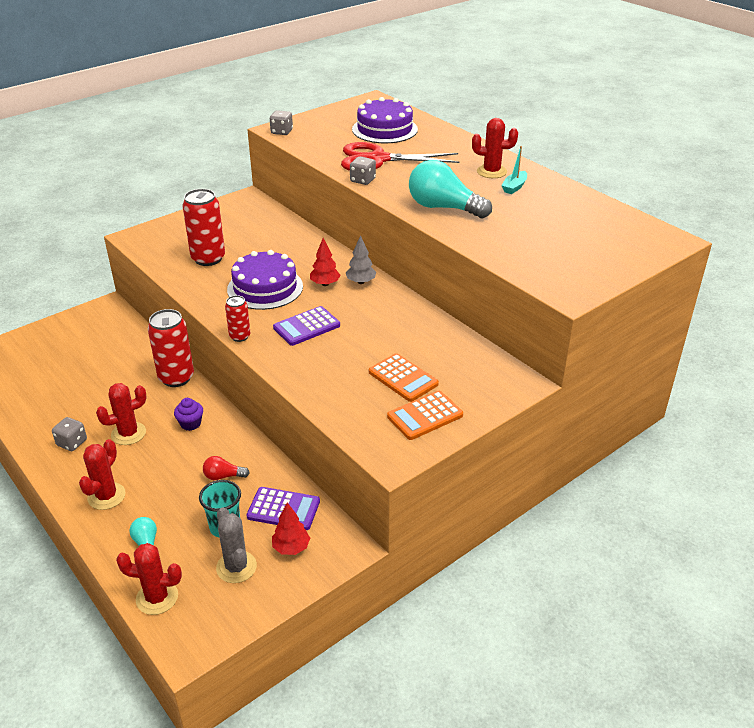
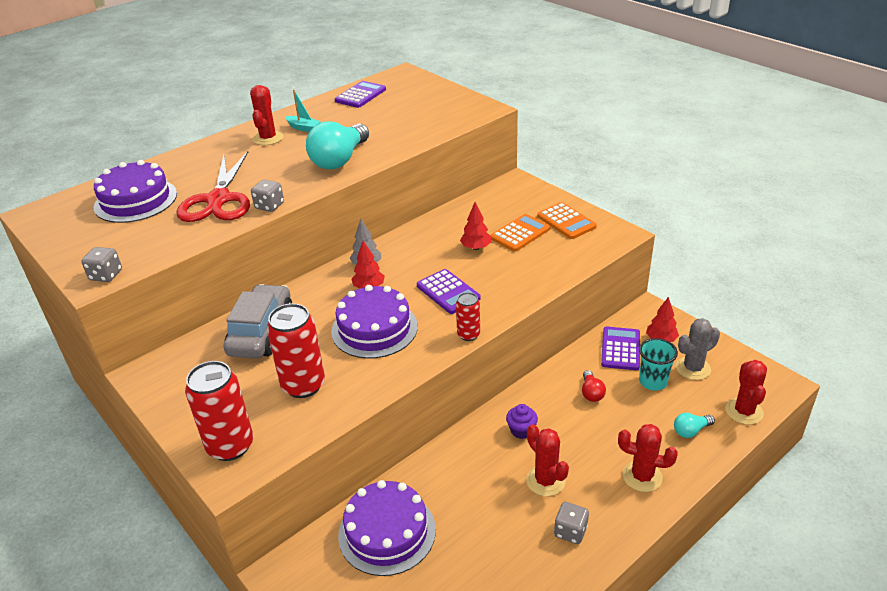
camera: 90 degrees left, 0 degrees up
(117, 349) = (387, 532): none -> purple cake
(176, 378) = (444, 458): red can -> red can (230, 446)
(278, 237) = (261, 332): none -> grey car
(379, 346) = (476, 248): none -> red tree
(599, 214) = (360, 95): none -> purple calculator

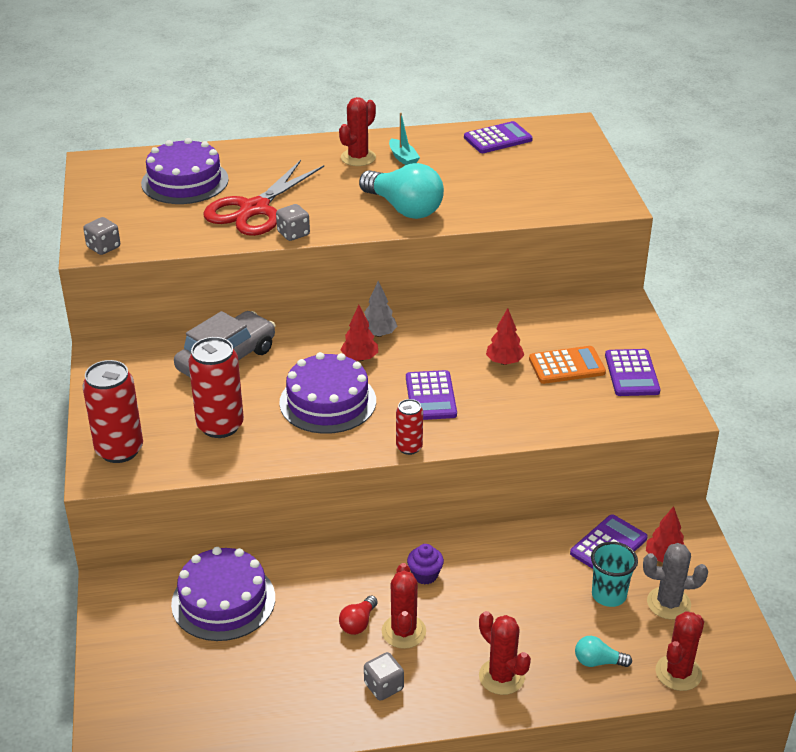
camera: 30 degrees right, 0 degrees up
(340, 160) = (404, 208): turquoise light bulb -> turquoise light bulb turned 105 degrees counterclockwise
(566, 221) = (632, 373): orange calculator -> purple calculator
(591, 393) = (531, 574): red light bulb -> red light bulb (358, 623)

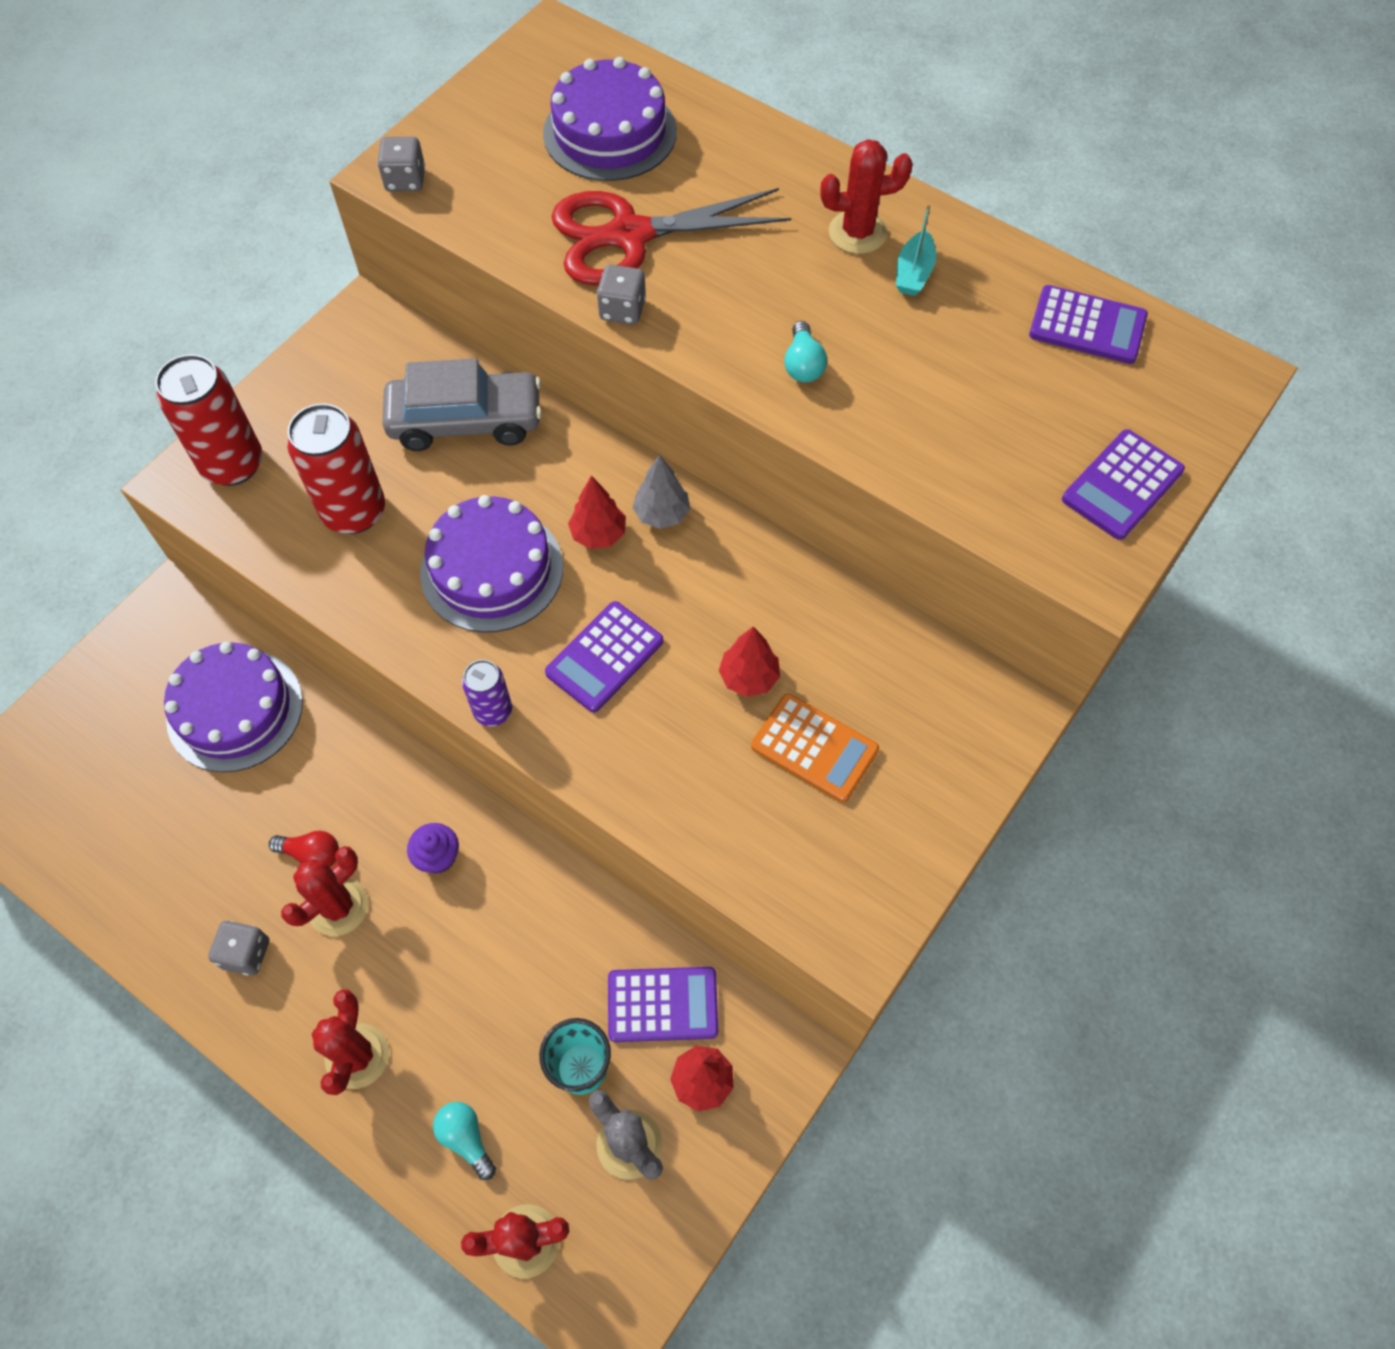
camera: 45 degrees right, 25 degrees up
(358, 623) = (312, 854): red light bulb -> red light bulb turned 150 degrees counterclockwise
(404, 208) = (803, 364): turquoise light bulb -> turquoise light bulb, size x0.47
(409, 447) = (493, 711): red can -> purple can
(632, 373) = (879, 831): purple calculator -> purple calculator (1122, 485)

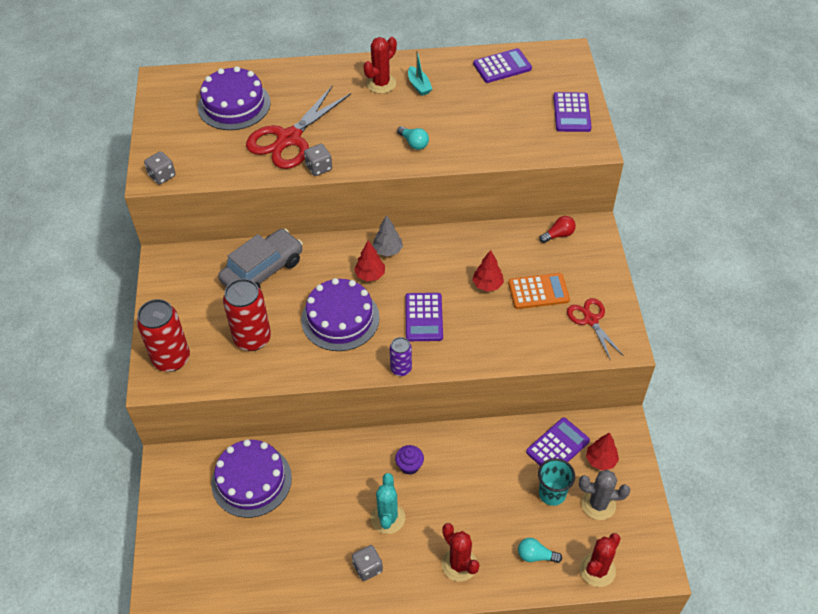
camera: 40 degrees left, 10 degrees down
(312, 854) = (353, 508): red light bulb -> red light bulb (558, 235)
(338, 907) = (388, 518): red cactus -> turquoise cactus
(848, 859) = (591, 320): none -> red scissors

